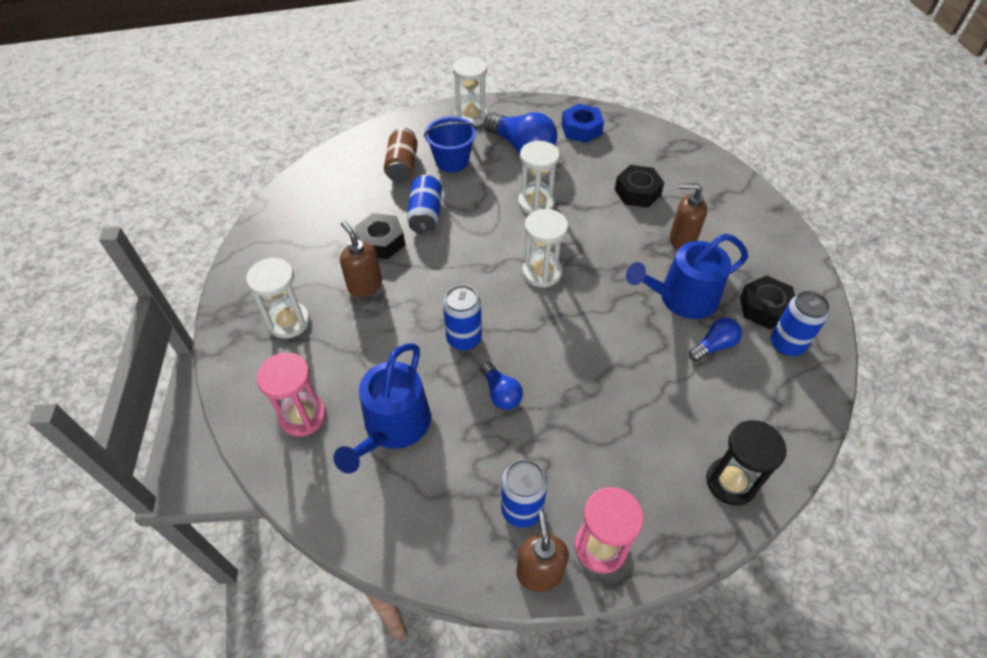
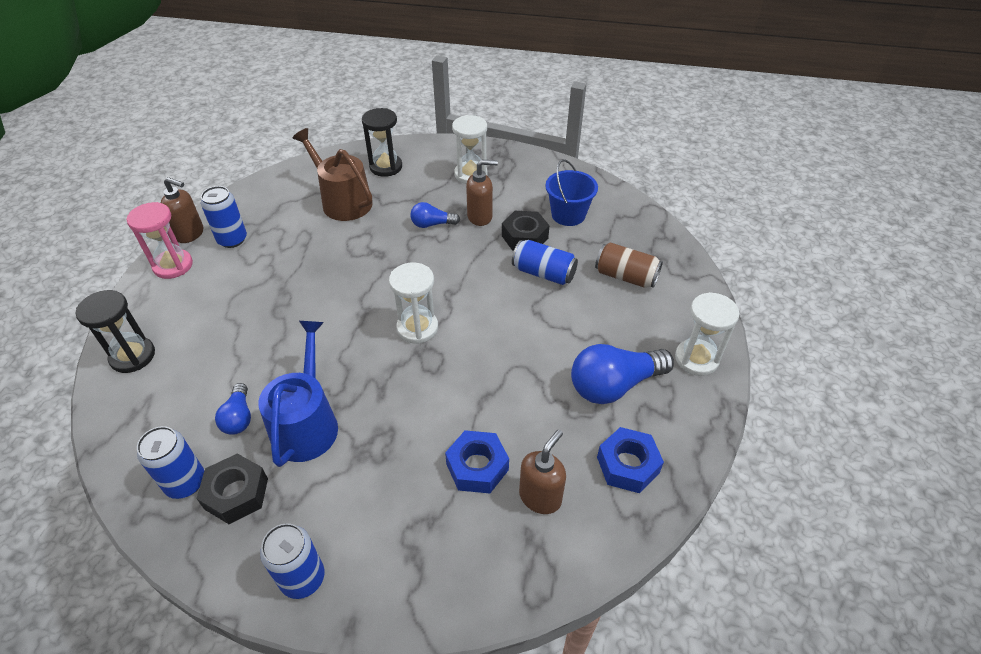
camera: 115 degrees right, 5 degrees down
(302, 416) = (386, 167): pink hourglass -> black hourglass
(393, 426) = (343, 201): blue watering can -> brown watering can
(452, 161) = (617, 316): blue bucket -> blue bucket (568, 215)
(464, 338) = (385, 255): blue can -> blue can (302, 578)
(500, 393) = (321, 258): blue light bulb -> blue light bulb (432, 224)
(536, 203) = (513, 361): white hourglass -> none
(637, 192) = (477, 467): black nut -> blue nut
(681, 239) = (377, 470): brown soap dispenser -> brown soap dispenser (540, 497)

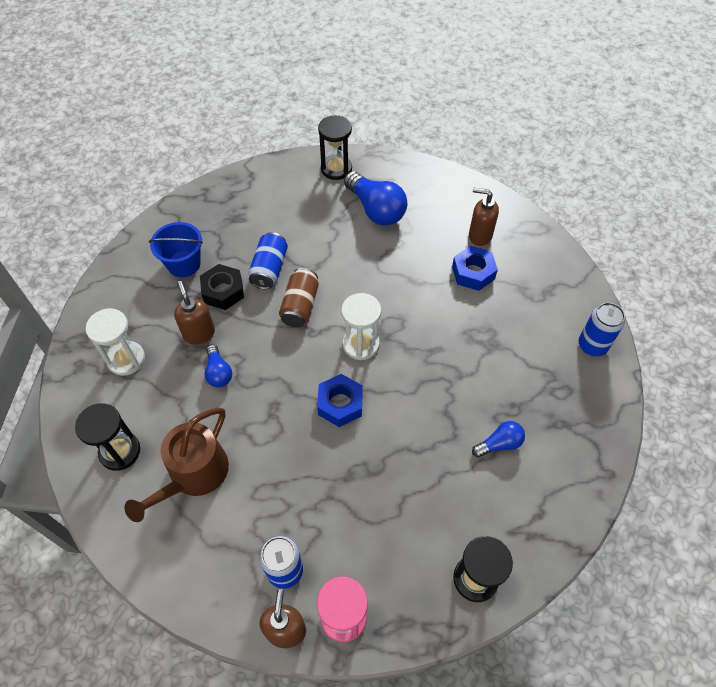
camera: 105 degrees left, 10 degrees up
(185, 483) = (568, 453): blue can -> none
(236, 493) = (559, 413): black nut -> none
(306, 423) = (484, 390): blue watering can -> none
(626, 276) = (260, 214): brown can -> brown can (300, 306)
(627, 465) = (438, 196): blue nut -> blue nut (340, 404)
(696, 359) = (336, 169): white hourglass -> black hourglass

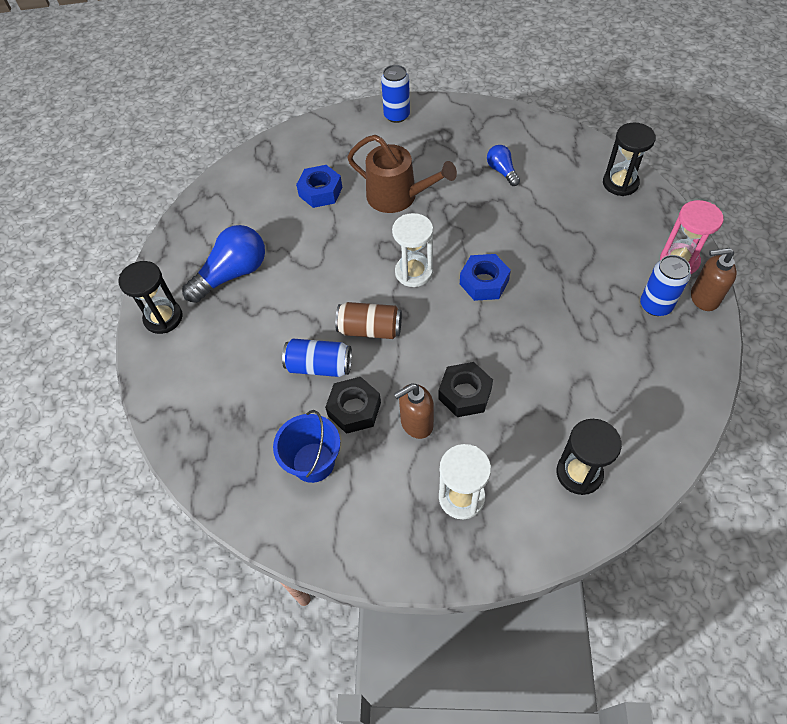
camera: 90 degrees left, 0 degrees up
(194, 475) = (587, 394): brown watering can -> brown watering can (397, 196)
(218, 372) = (465, 394): blue light bulb -> black nut
(479, 235) = (273, 188): brown soap dispenser -> none

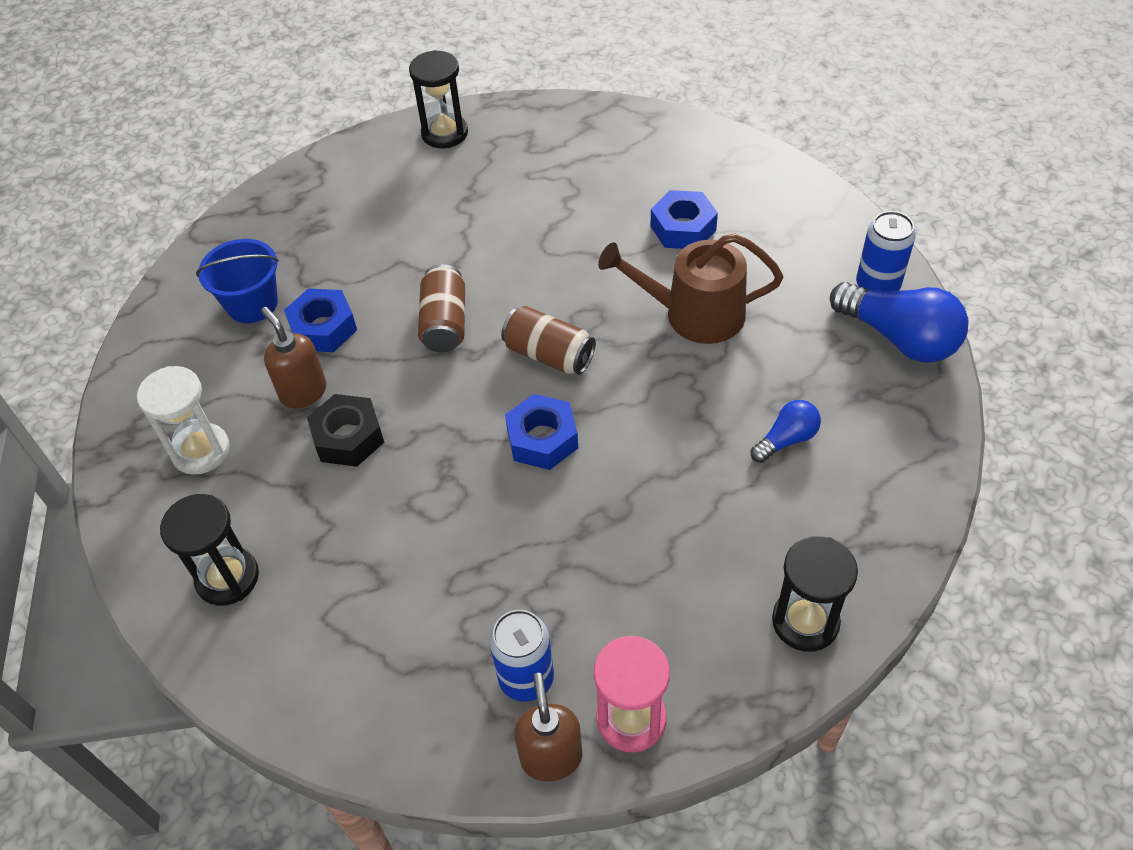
camera: 80 degrees right, 5 degrees down
(232, 274) = (518, 175): blue light bulb -> blue light bulb (899, 338)
(319, 366) = (384, 284): blue can -> none
(354, 409) = (323, 328): black nut -> blue nut
(397, 196) = (694, 314): brown watering can -> brown watering can turned 75 degrees clockwise
(414, 272) = (549, 354): white hourglass -> brown can

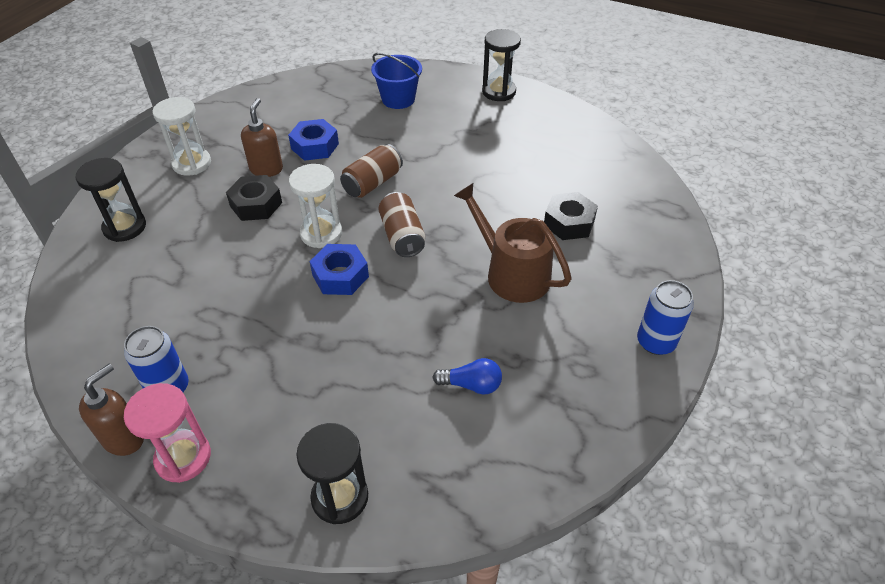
camera: 40 degrees right, 5 degrees down
(252, 304) = (300, 114): blue bucket -> blue bucket (398, 99)
(464, 413) = (321, 233): none -> white hourglass
(683, 228) = (569, 222): blue nut -> black nut
(899, 338) = (628, 384): blue light bulb -> none

